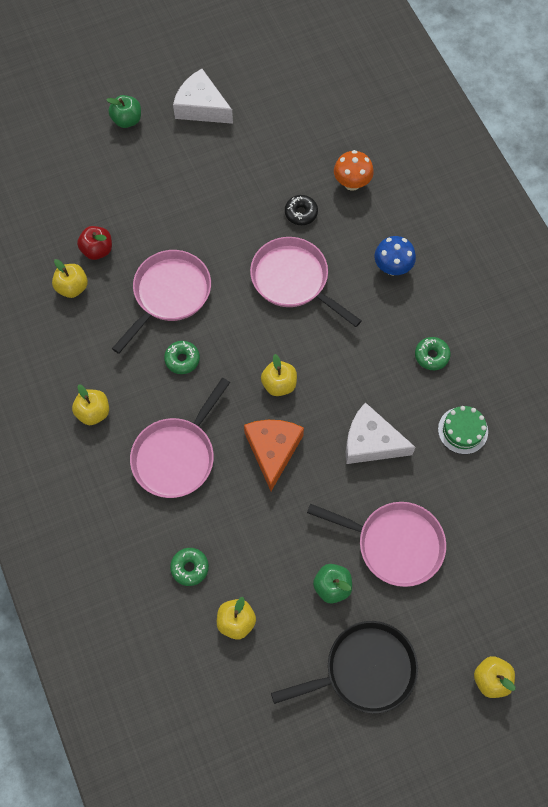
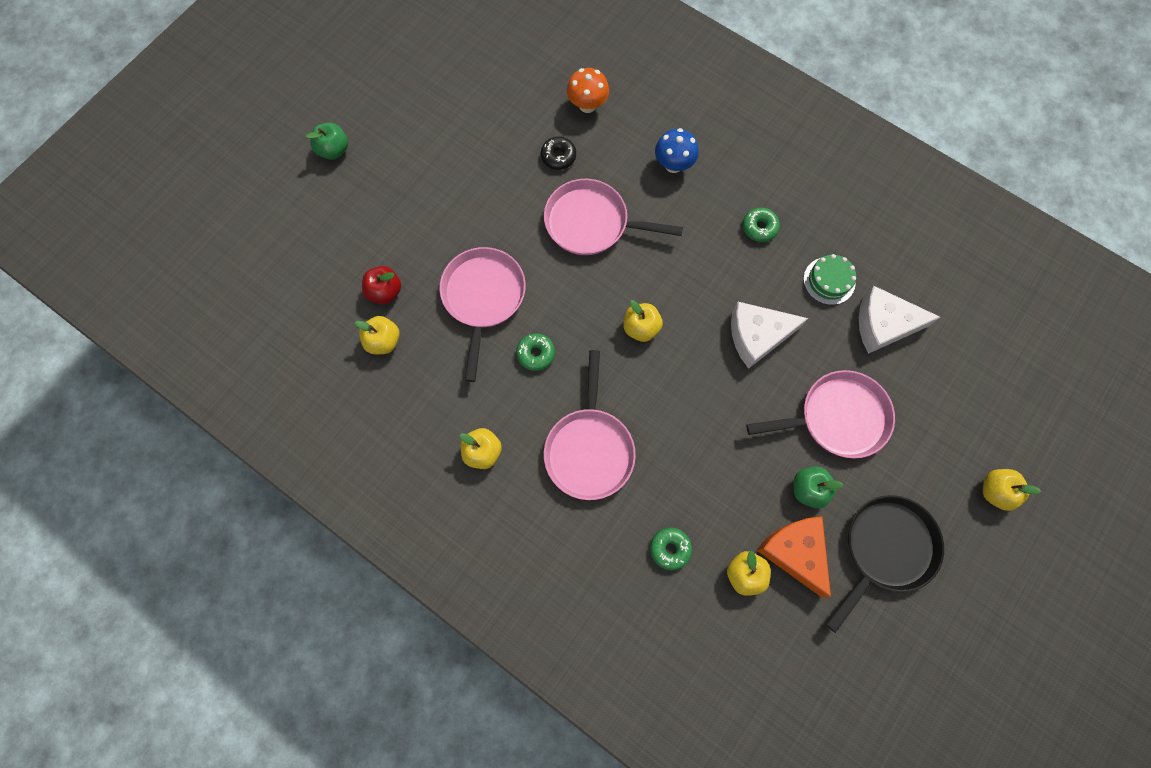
camera: 30 degrees left, 5 degrees up
(201, 107) = (399, 102): white cheese -> white cheese (883, 325)
(273, 450) = (675, 393): orange cheese -> orange cheese (795, 552)

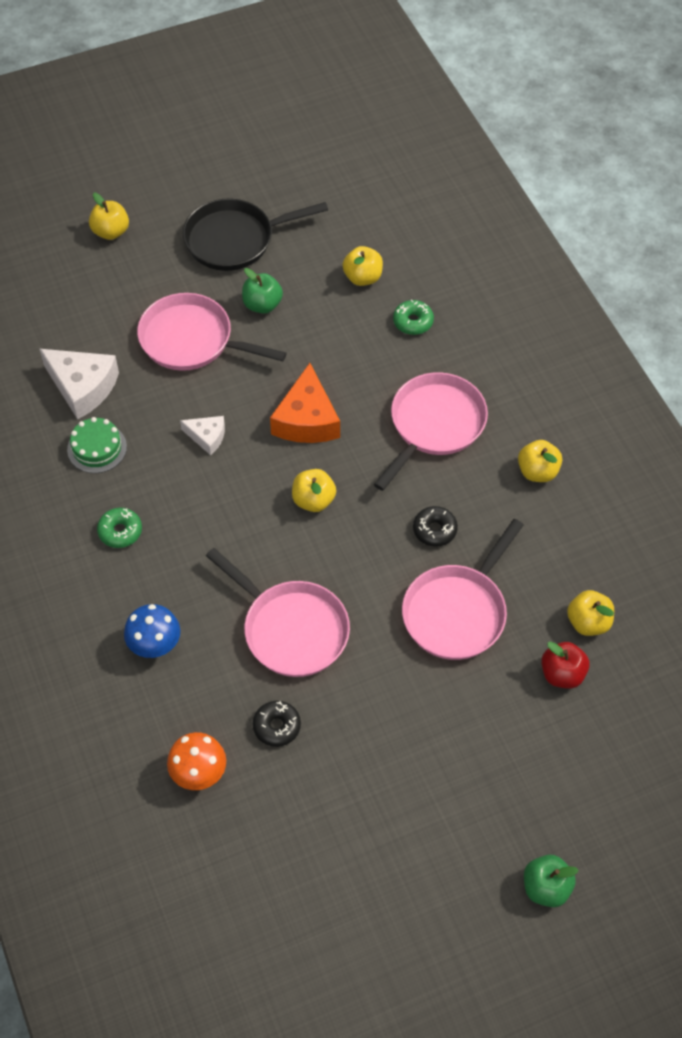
camera: 150 degrees left, 15 degrees down
(536, 354) = (434, 530): green donut -> black donut
(757, 336) = (207, 437): white cheese -> white cheese, size x0.56
(795, 552) = (309, 272): orange cheese -> orange cheese (306, 420)

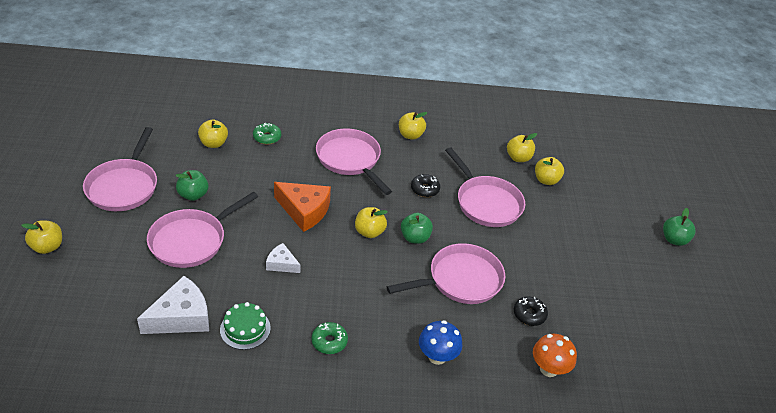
camera: 70 degrees left, 15 degrees down
(207, 437) = (281, 264): white cheese -> white cheese turned 105 degrees counterclockwise
(235, 239) = (124, 186): black pan -> pink pan
(334, 552) = (415, 238): none -> green apple
(562, 674) = (546, 180): red apple -> yellow apple

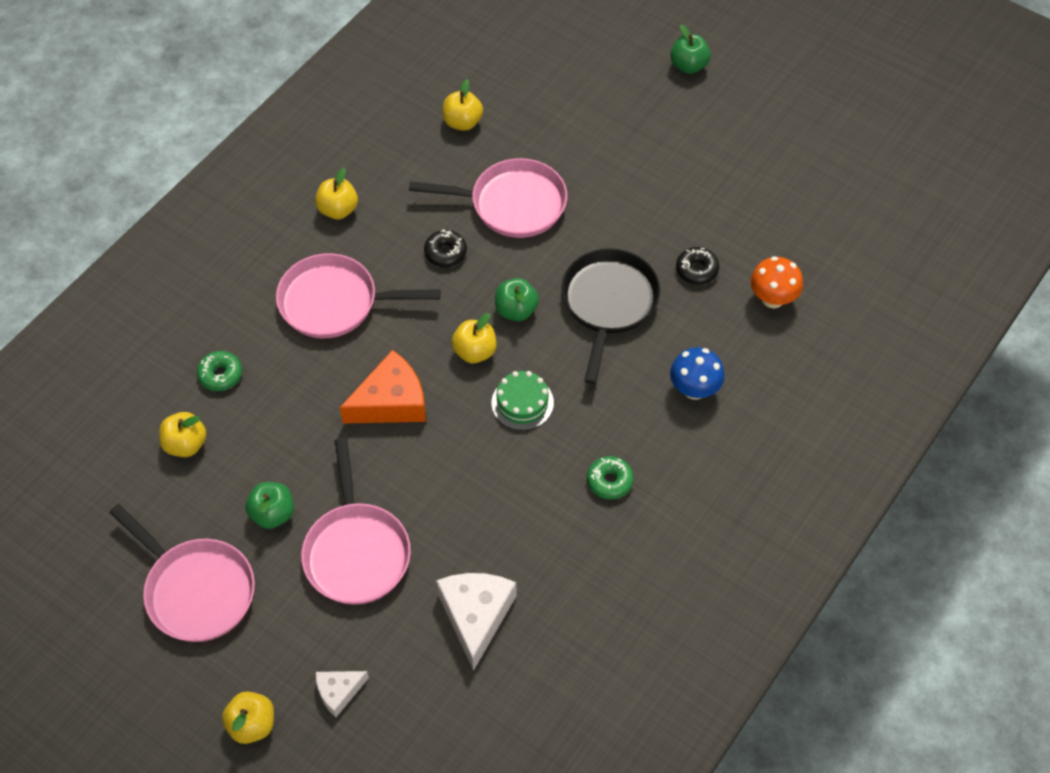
camera: 50 degrees left, 15 degrees up
(245, 329) = (537, 557): green cake -> green cake (522, 403)
(281, 264) = (463, 471): white cheese -> white cheese (338, 692)
(460, 280) = (608, 304): pink pan -> black pan
(546, 180) = (519, 120): yellow apple -> none

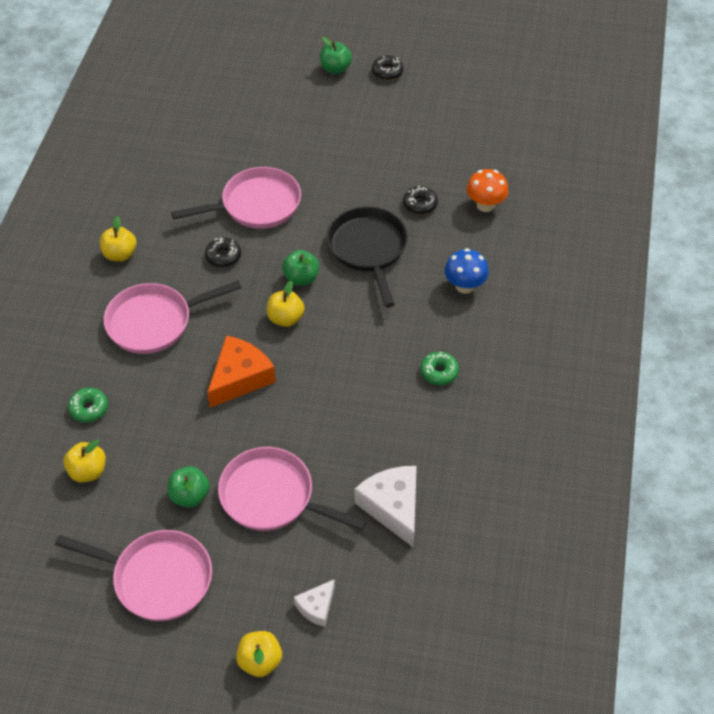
camera: 25 degrees left, 5 degrees down
(356, 551) = (273, 497): pink pan -> pink pan turned 150 degrees clockwise
(462, 122) = (185, 160): yellow apple -> none
(522, 403) = (342, 341): green cake -> none
(747, 90) = (387, 72): none -> black donut

